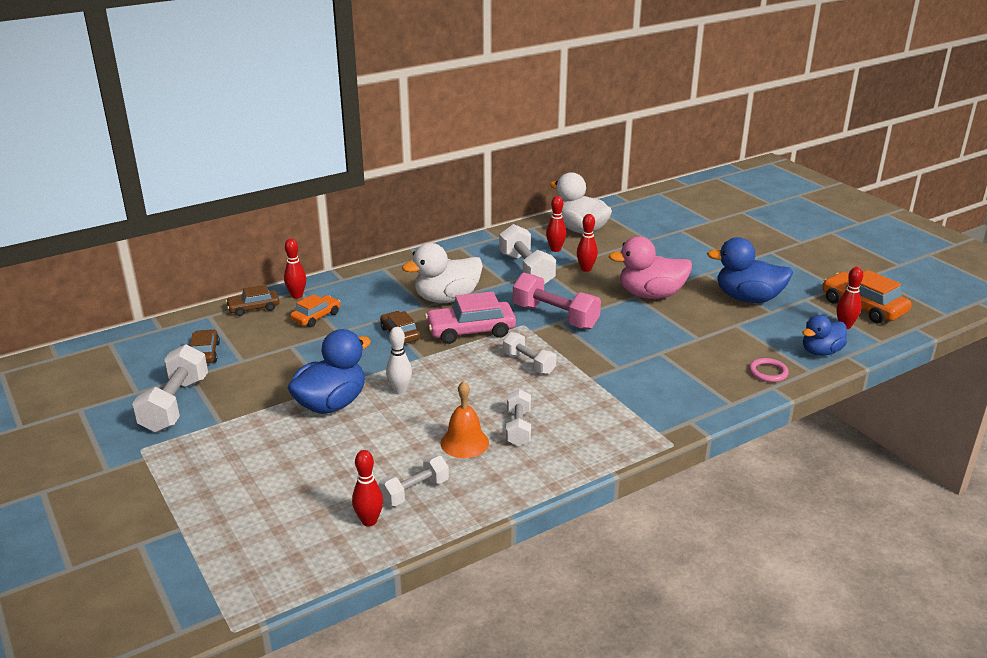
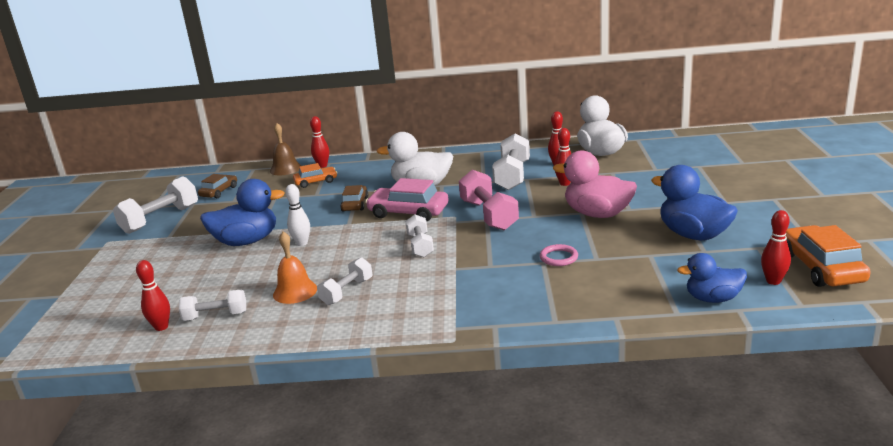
camera: 35 degrees right, 5 degrees down
(254, 308) = (285, 169): brown car -> brown bell
(768, 372) = (628, 303): pink ring -> pink ring (558, 257)

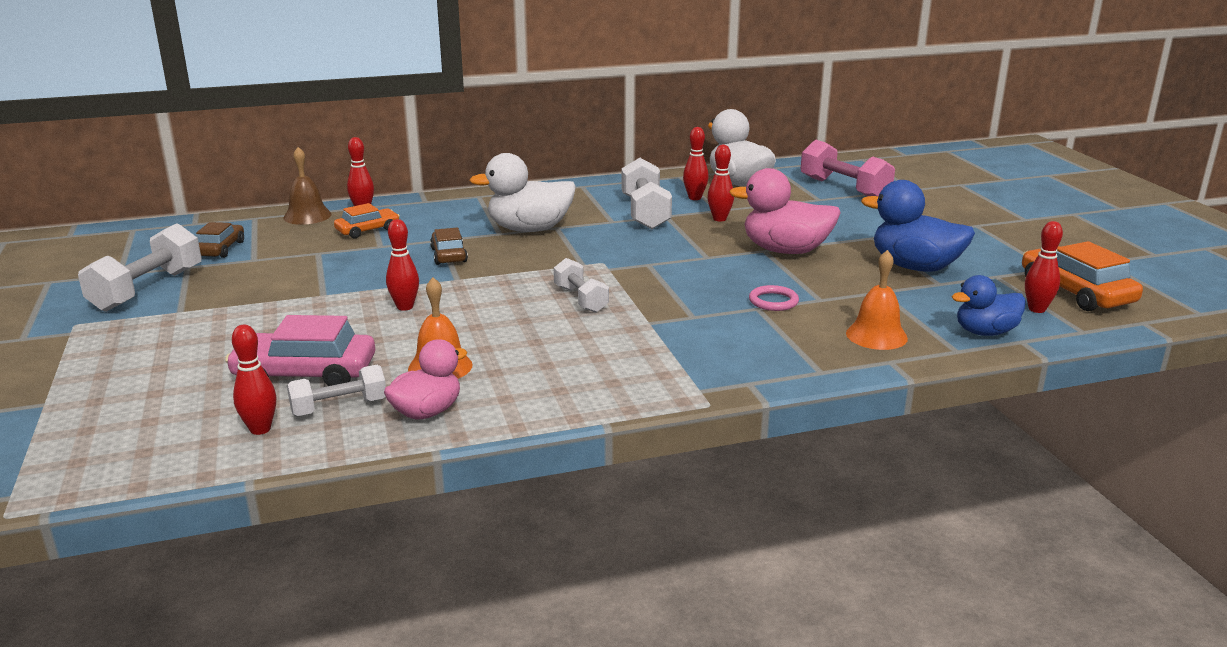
camera: 20 degrees left, 0 degrees up
(247, 241) = (316, 310): blue duck -> none
(265, 325) = (427, 412): none -> pink duck
(302, 243) = (405, 307): white bowling pin -> red bowling pin
(347, 292) = (518, 361): white dumbbell -> none
(408, 212) = (534, 261): pink car -> pink car (305, 373)
(488, 215) = (647, 259): pink dumbbell -> pink dumbbell (844, 189)
(620, 294) = (876, 335): none -> orange bell

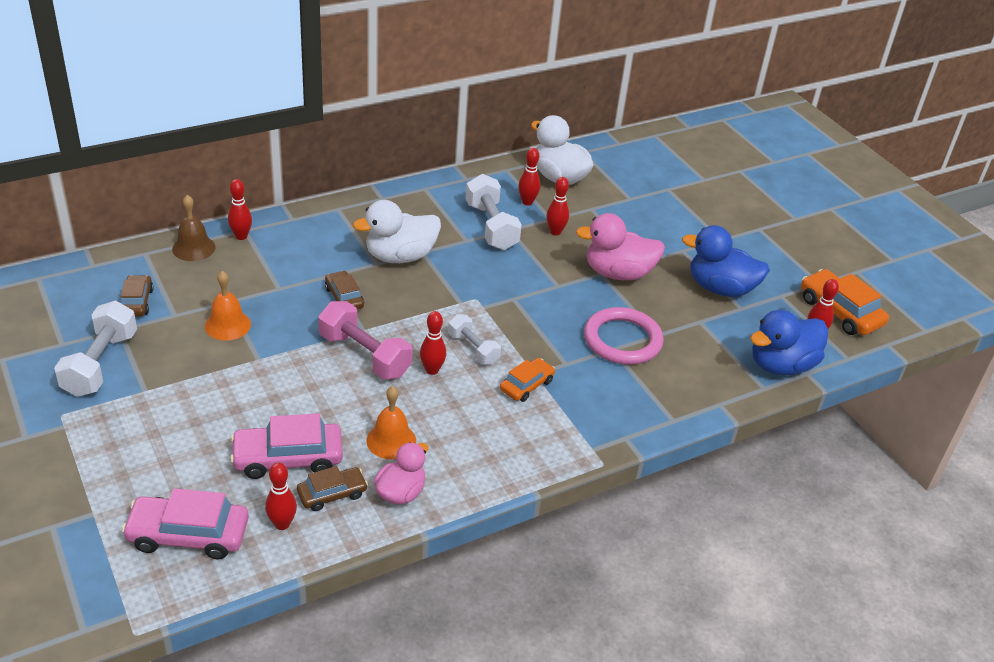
camera: 15 degrees left, 15 degrees up
(140, 430) = (188, 535): none -> pink car
(339, 407) = (332, 494): white dumbbell -> brown car
(368, 230) = (258, 266): orange car -> orange car (526, 385)
(405, 307) = (334, 370): red bowling pin -> red bowling pin (432, 370)
(773, 301) = (622, 340): pink ring -> pink ring, size x2.04
(844, 189) = (648, 182): pink dumbbell -> pink dumbbell (364, 355)
(876, 335) = (705, 375): orange bell -> orange bell (227, 325)
(985, 332) = (781, 365): blue duck -> blue duck, size x1.56

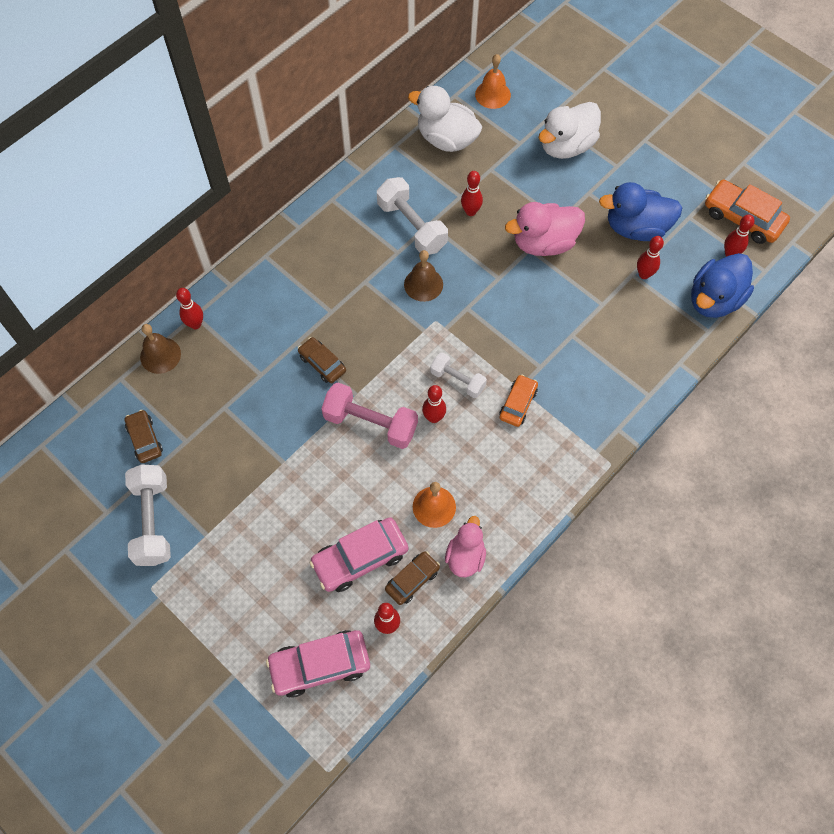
camera: 15 degrees left, 25 degrees up
(227, 325) = (238, 434): orange bell -> orange bell (492, 94)
(400, 256) = (348, 295): white duck -> white duck (566, 146)
(479, 269) = (423, 284): none -> brown bell
(527, 202) = (431, 182): red bowling pin -> red bowling pin (644, 274)
(622, 340) = (576, 321): pink ring -> none

